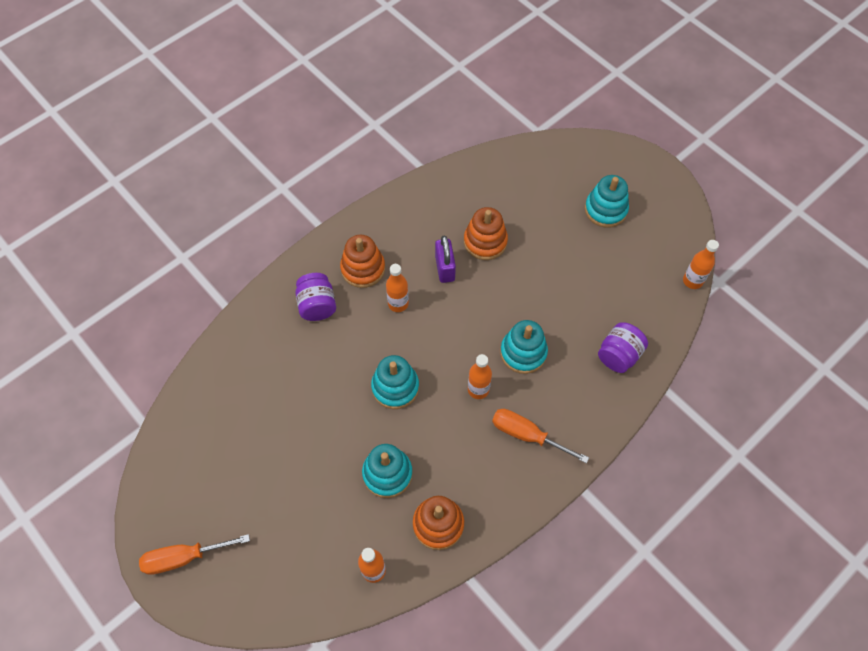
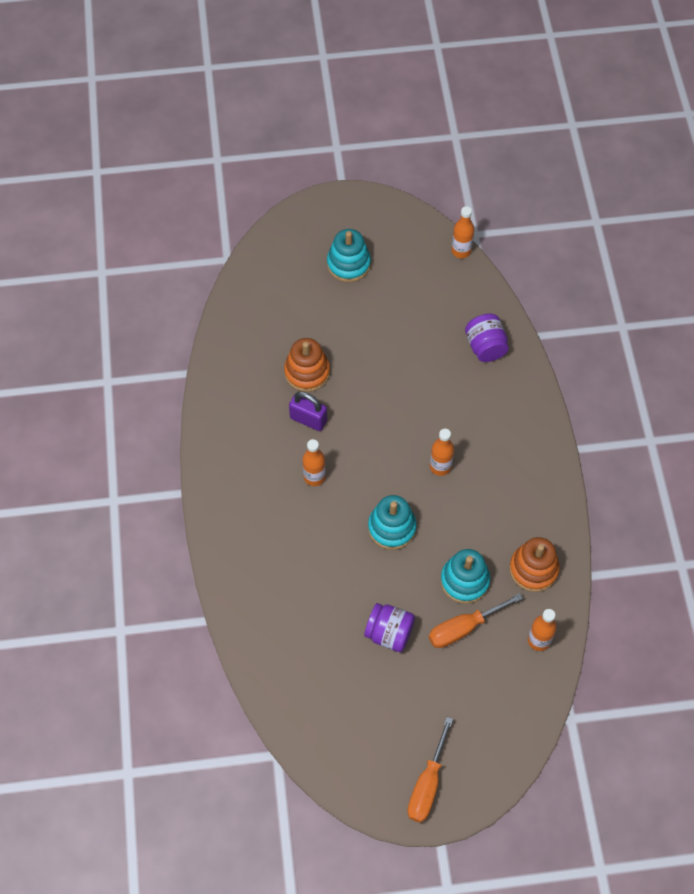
camera: 55 degrees left, 0 degrees up
(317, 305) = (266, 542): purple jar -> purple jar (389, 633)
(363, 269) = (257, 483): orange stacking toy -> none
(523, 352) = (432, 412): turquoise stacking toy -> none
(527, 435) = (505, 457): orange screwdriver -> orange screwdriver (464, 628)

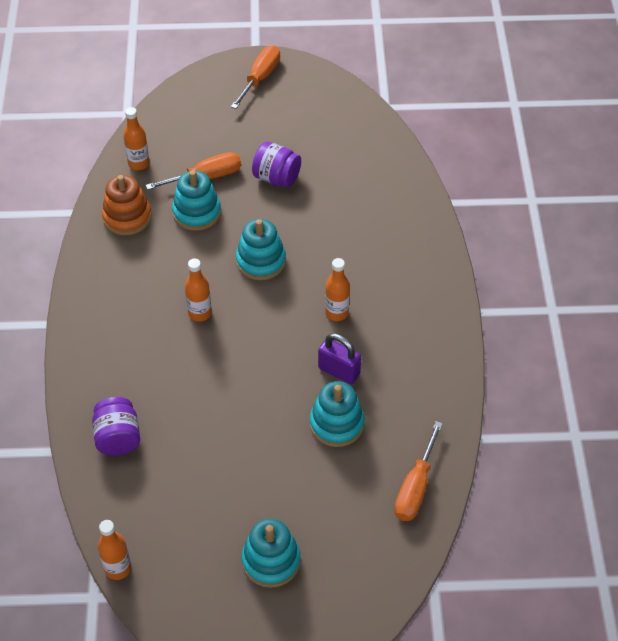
camera: 175 degrees left, 10 degrees down
(241, 325) = (415, 487): none -> orange screwdriver
(307, 372) = (336, 424): orange stacking toy -> turquoise stacking toy

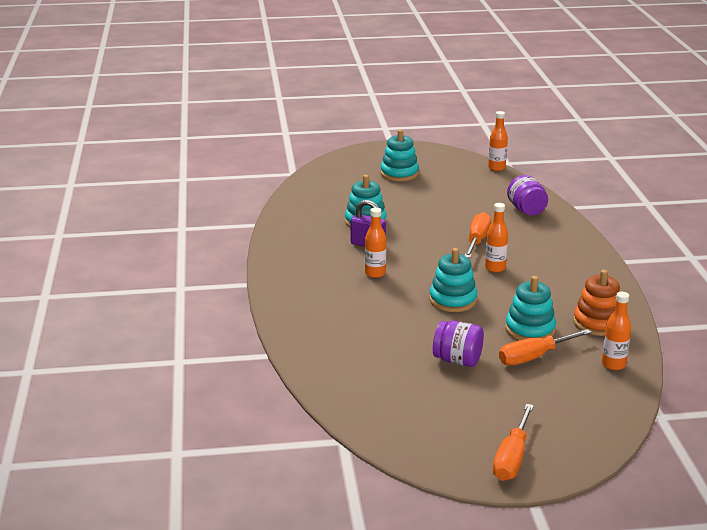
camera: 175 degrees right, 25 degrees down
(415, 487) = (305, 200): orange screwdriver -> orange screwdriver (477, 240)

